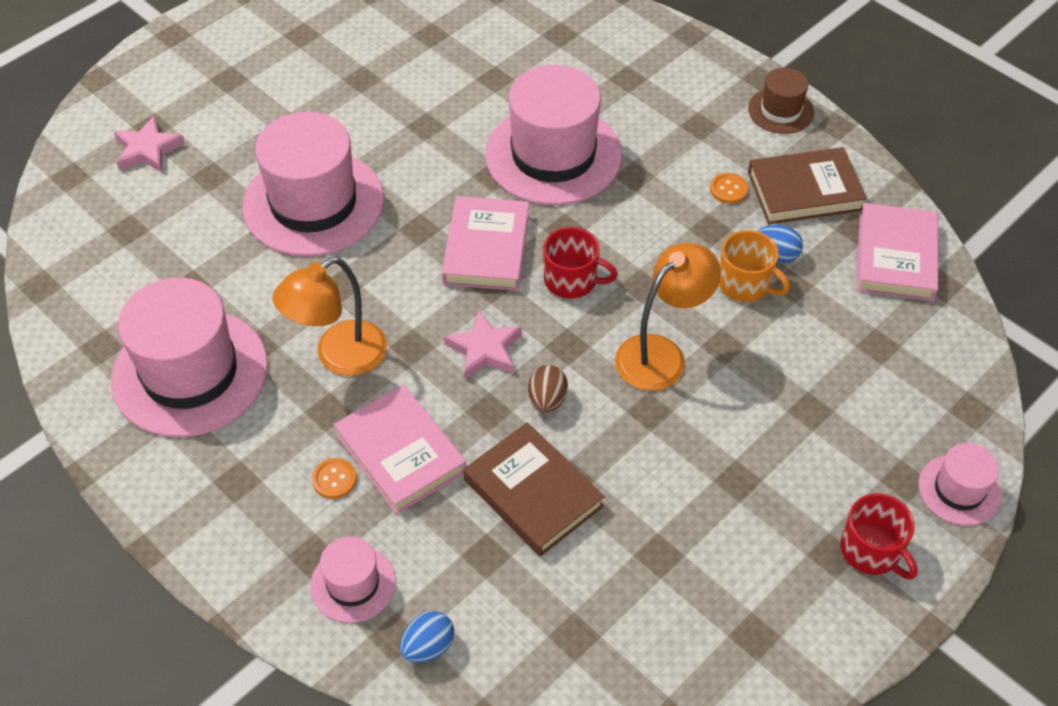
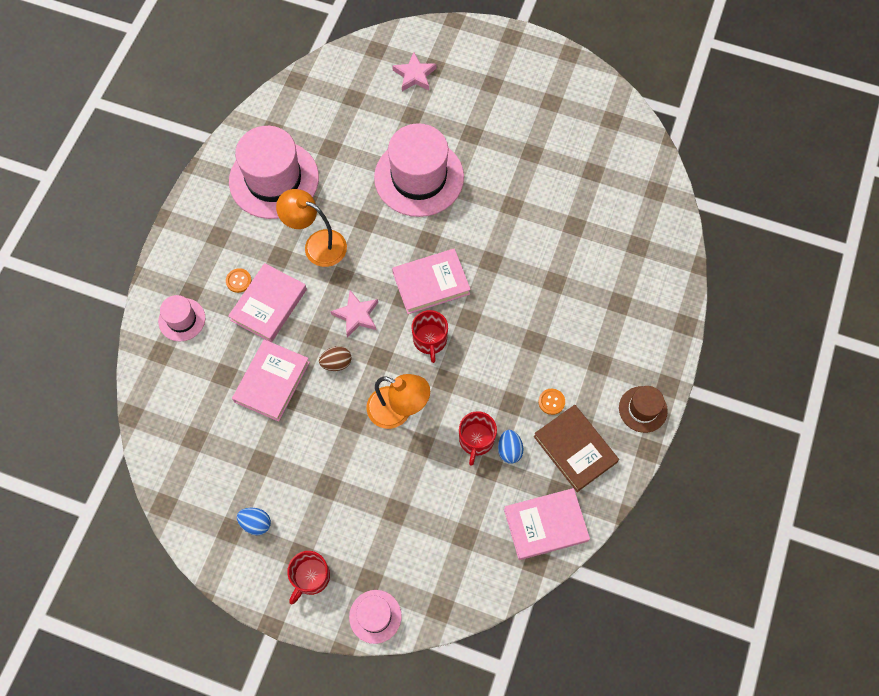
camera: 65 degrees right, 15 degrees up
(428, 647) = (161, 371): blue egg -> blue egg (256, 523)
(533, 493) = (272, 382): brown book -> pink book
(553, 155) = (526, 287): pink hat -> none
(745, 284) = (476, 440): orange mug -> red mug

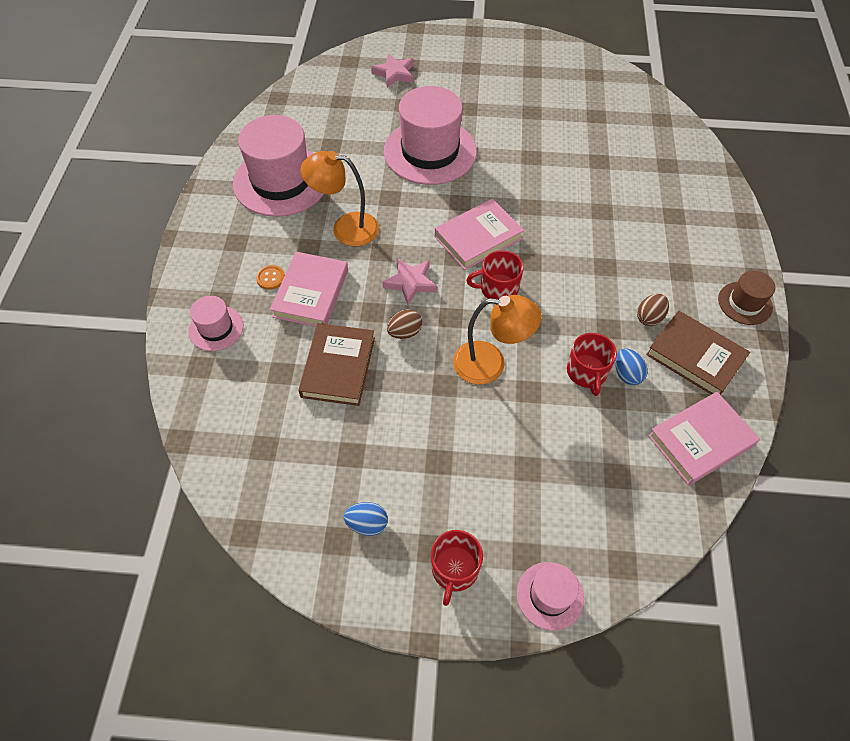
camera: 15 degrees left, 10 degrees down
(272, 382) = (338, 367): pink book -> brown book
(430, 340) = (498, 289): red mug -> red mug turned 105 degrees clockwise
(551, 402) = (649, 317): orange button -> brown egg

